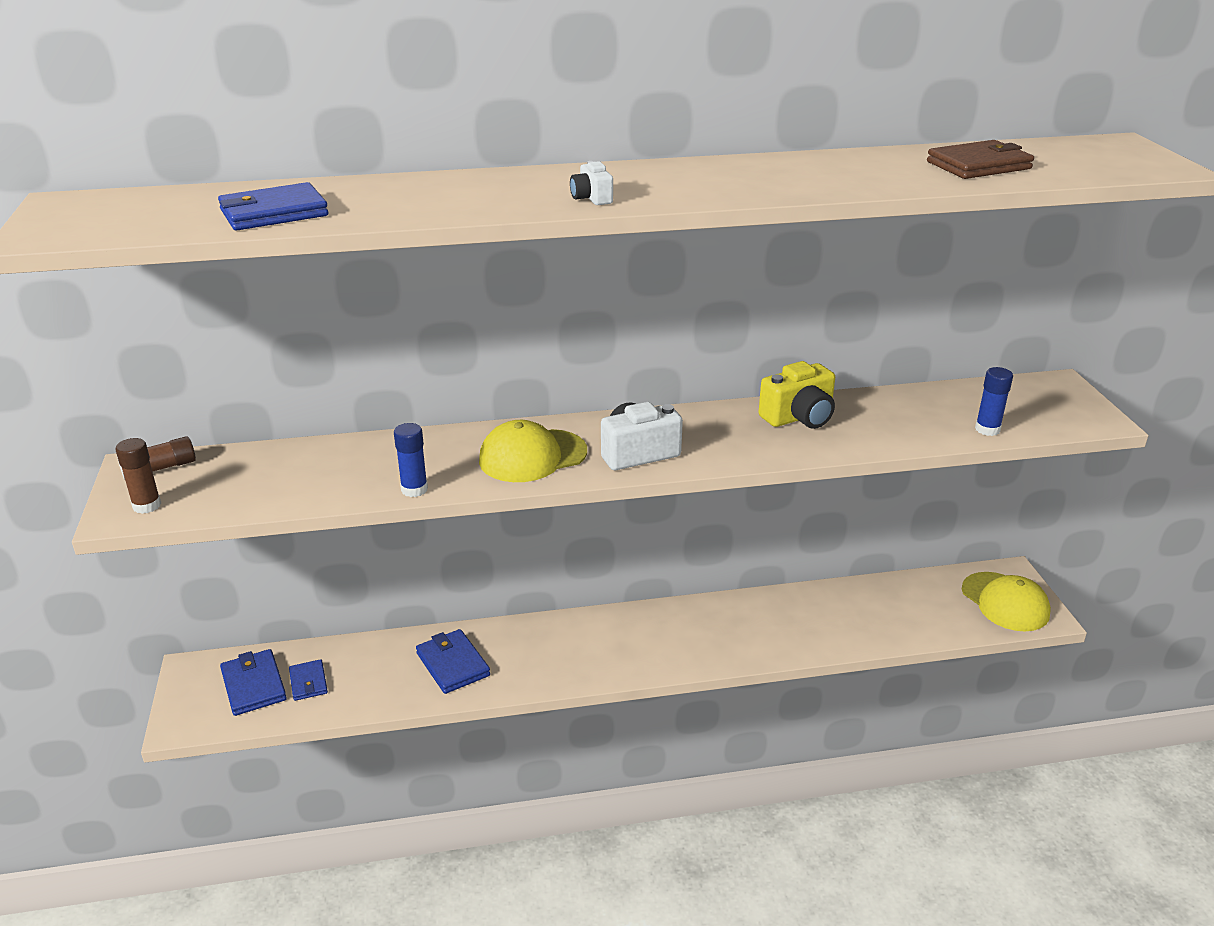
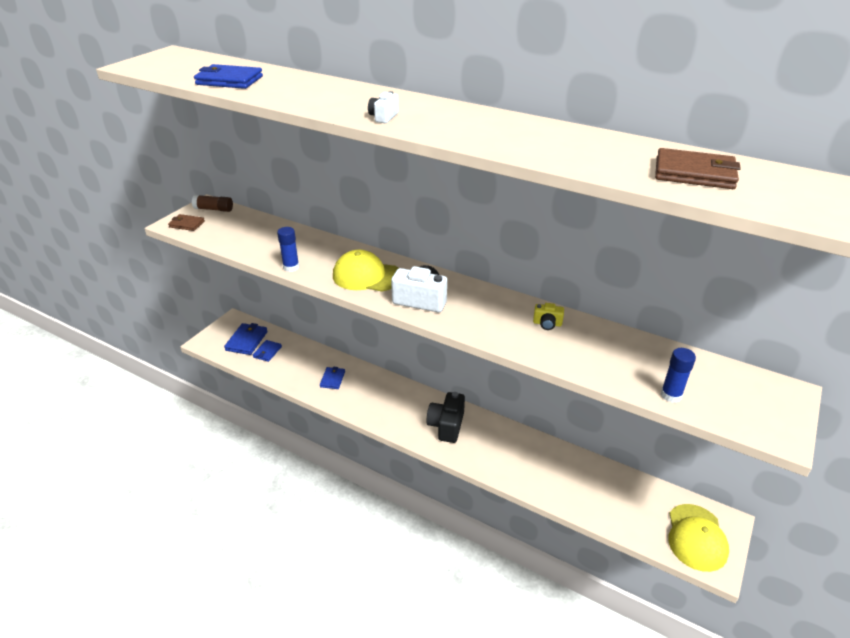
camera: 40 degrees right, 5 degrees up
(147, 505) = (187, 224): brown glue stick -> brown wallet
(452, 664) = (332, 379): blue wallet -> blue wallet, size x0.64
(661, 637) = (446, 425): none -> black camera
(799, 417) = (547, 324): yellow camera -> yellow camera, size x0.52

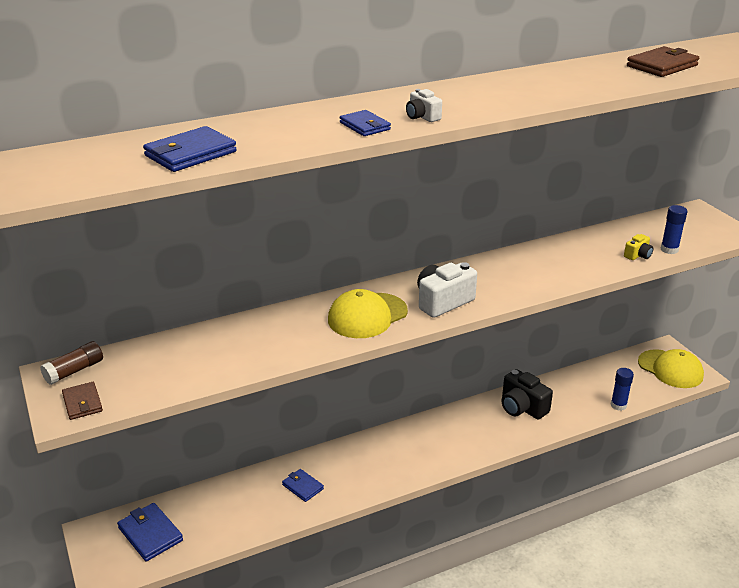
camera: 55 degrees left, 5 degrees down
(187, 224) = (82, 403): brown wallet -> brown wallet turned 75 degrees counterclockwise
(267, 352) = (194, 523): blue wallet -> blue wallet (365, 126)
(291, 267) = (293, 355): blue glue stick -> blue glue stick (618, 405)
(446, 425) = (449, 437): black camera -> black camera (522, 407)
(547, 324) = (540, 258): yellow camera -> yellow camera (638, 255)

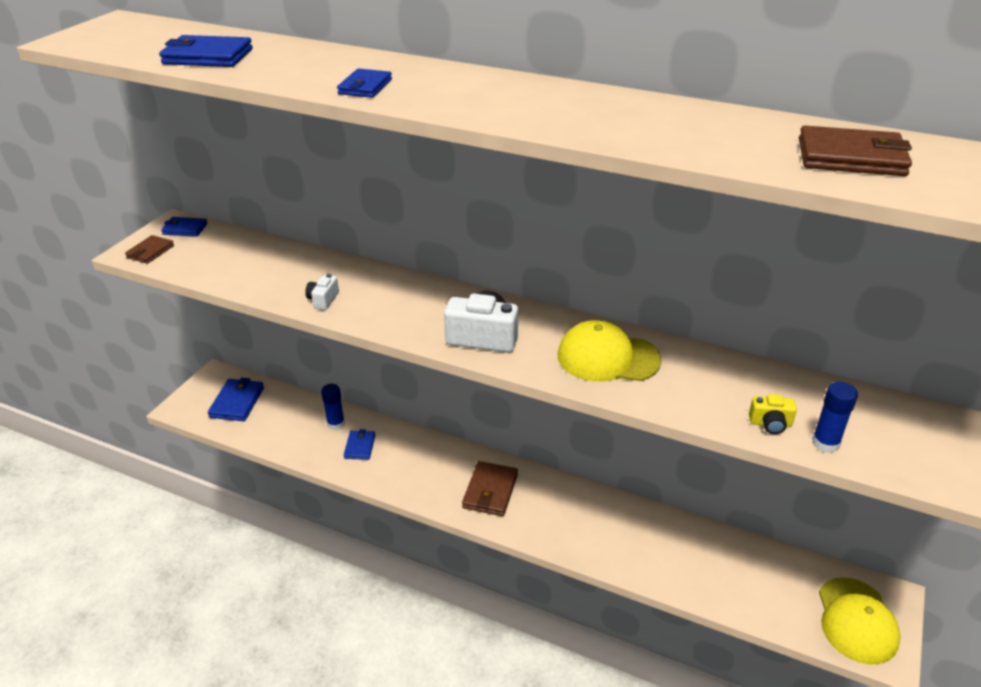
camera: 50 degrees right, 5 degrees up
(74, 371) = (185, 229): brown glue stick -> blue wallet
(367, 316) = (406, 309): yellow cap -> yellow cap (608, 357)
(422, 117) = (429, 99): white camera -> white camera (323, 300)
(428, 446) = (490, 491): none -> brown wallet
(522, 407) = (623, 526): black camera -> none
(618, 405) = (725, 604): blue glue stick -> blue glue stick (336, 424)

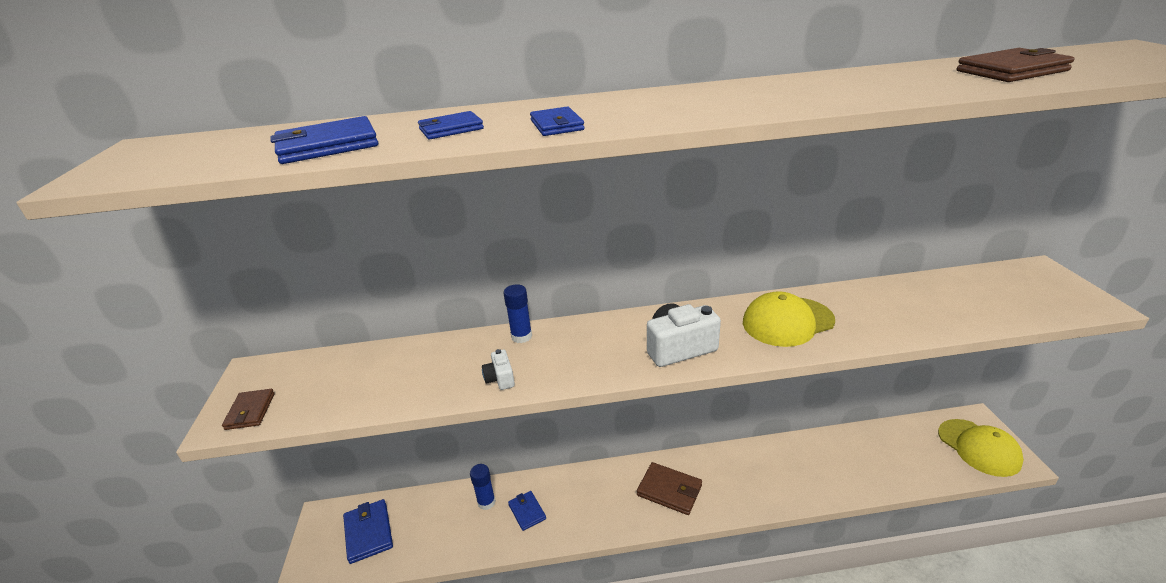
camera: 30 degrees left, 5 degrees down
(185, 229) = (271, 372): blue wallet -> blue wallet (451, 129)
(490, 491) = (669, 490): brown wallet -> brown wallet turned 45 degrees counterclockwise
(770, 424) = (947, 319): yellow camera -> none
(825, 443) = (993, 316): blue glue stick -> blue glue stick (521, 336)

